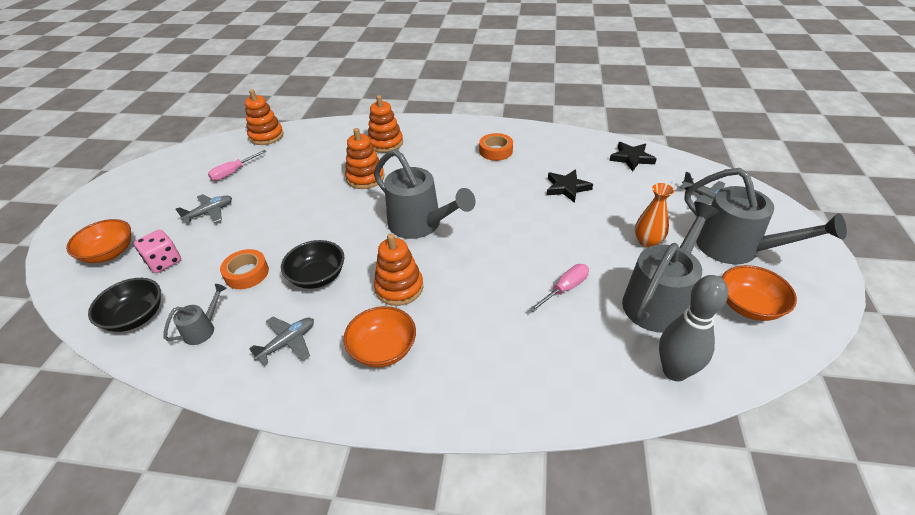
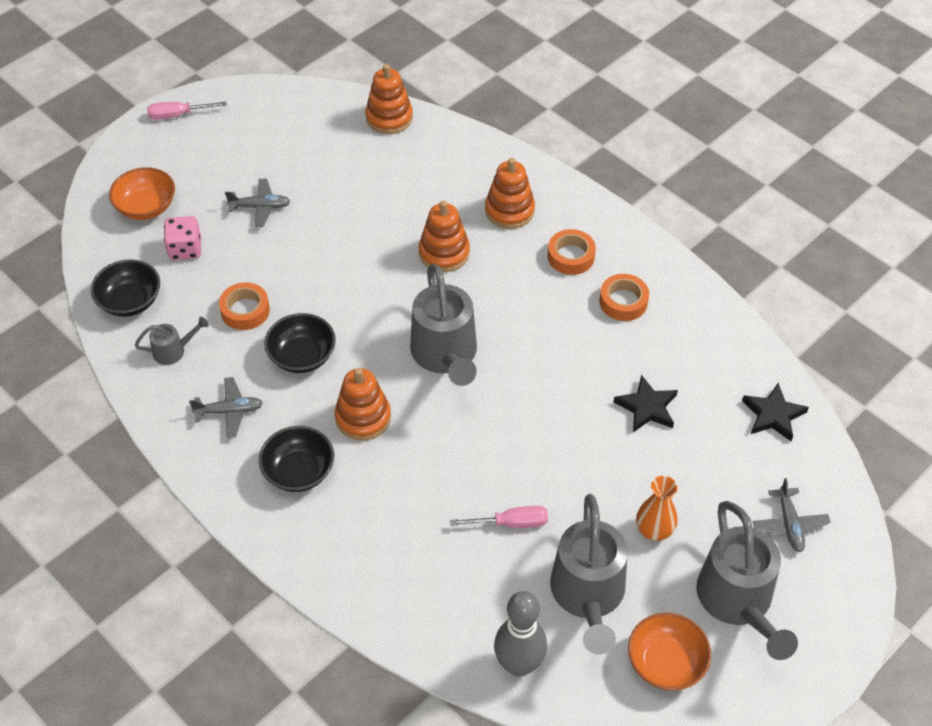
camera: 35 degrees right, 10 degrees up
(233, 172) = (317, 159): pink screwdriver -> pink screwdriver (178, 115)
(383, 349) = (299, 471): orange bowl -> black bowl
(444, 146) = (571, 256): none -> orange tape
(660, 299) = (588, 596): grey watering can -> grey watering can turned 105 degrees clockwise

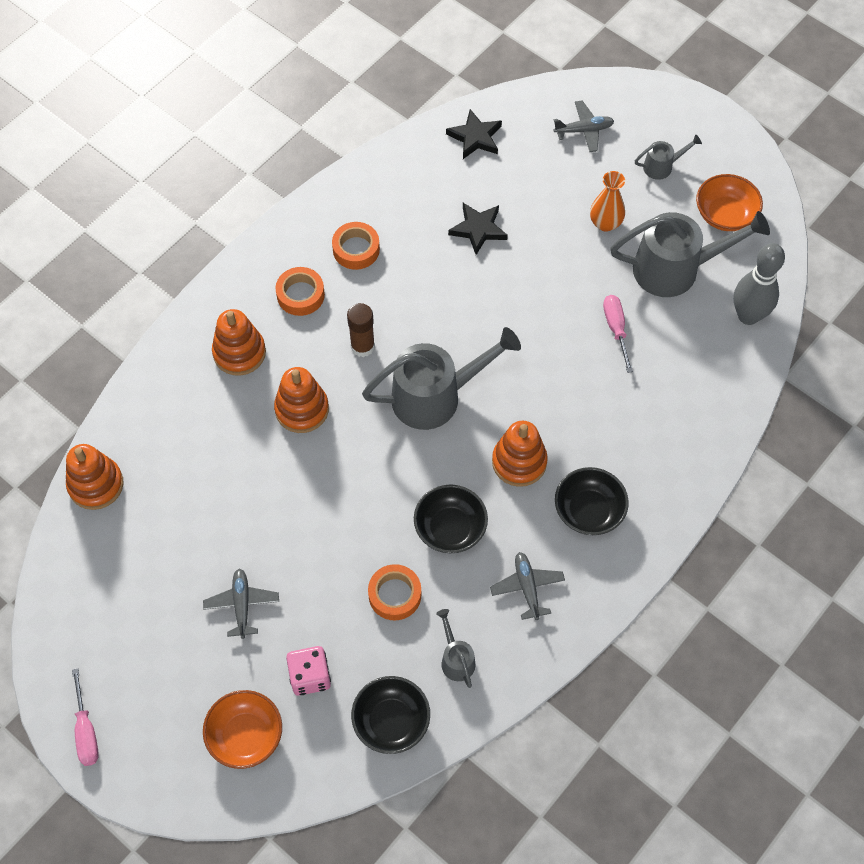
camera: 95 degrees left, 10 degrees up
(508, 301) = (362, 346): none -> brown glue stick
(738, 603) = (662, 166): grey watering can -> grey watering can, size x0.47

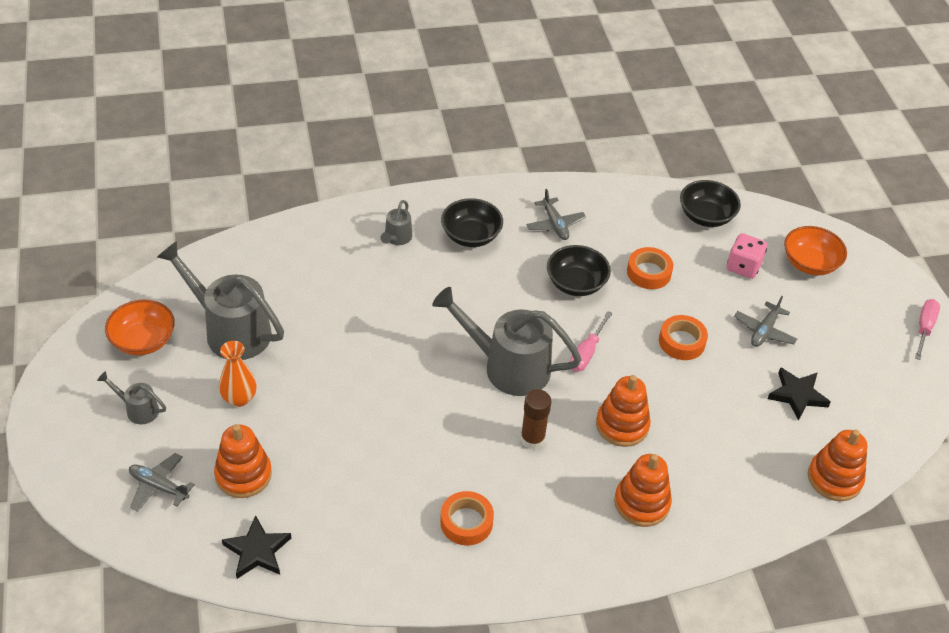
camera: 145 degrees left, 15 degrees down
(300, 295) = (549, 516): orange tape -> orange tape (681, 342)
(456, 658) = (636, 220): grey watering can -> grey watering can (396, 238)
(478, 229) = (345, 466): black star -> black star (797, 395)
(519, 462) = (488, 289): orange stacking toy -> orange stacking toy (243, 475)
(527, 587) = (555, 224): grey plane -> grey plane turned 45 degrees counterclockwise
(616, 329) = (324, 322): pink screwdriver -> pink screwdriver (586, 353)
(748, 316) = (222, 268): grey bowling pin -> none

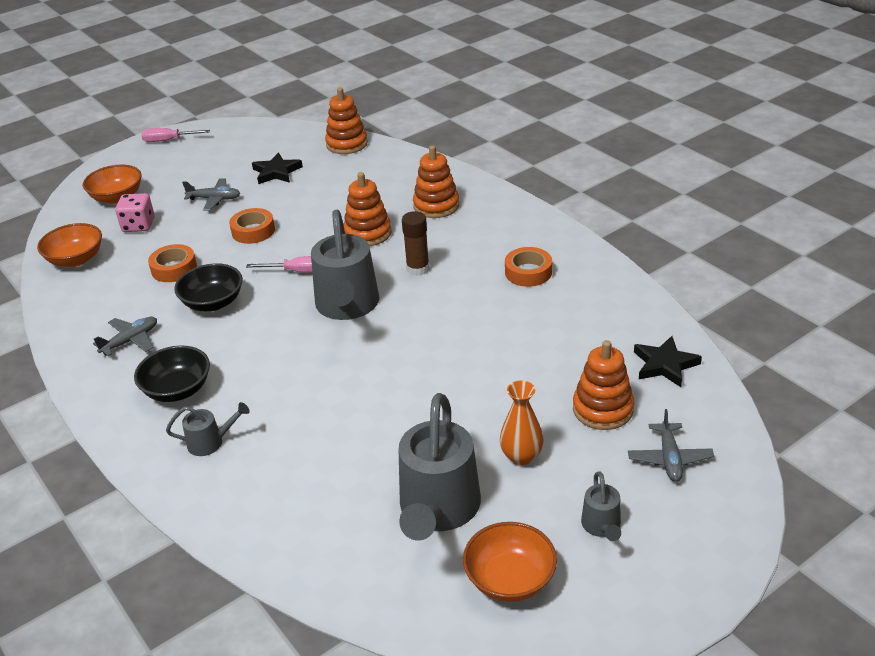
camera: 110 degrees left, 10 degrees down
(706, 216) = (76, 259): black bowl -> orange bowl

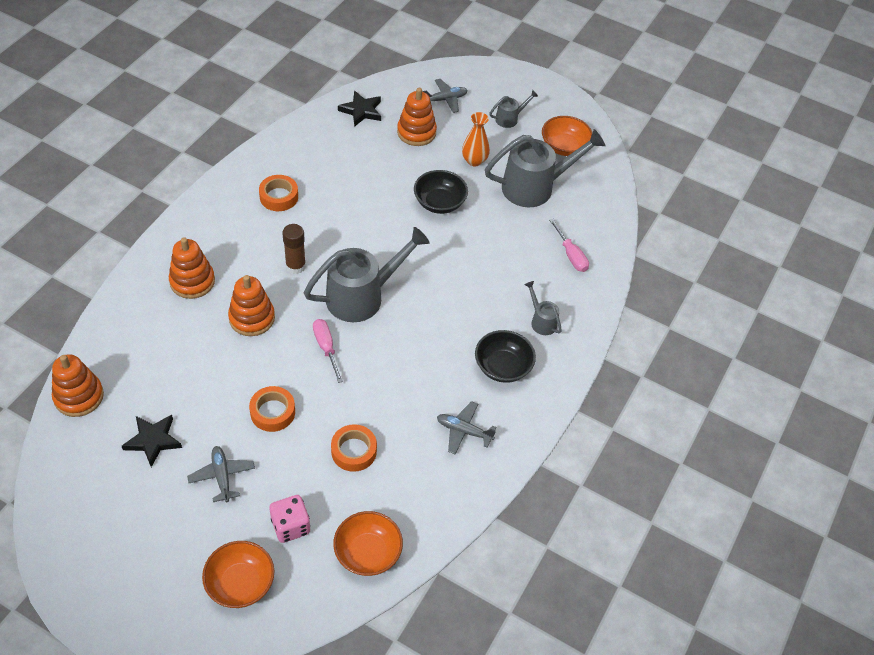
camera: 120 degrees left, 15 degrees up
(168, 140) = (93, 601): pink screwdriver -> pink screwdriver (571, 255)
(213, 303) = (391, 394): black bowl -> black bowl (439, 203)

